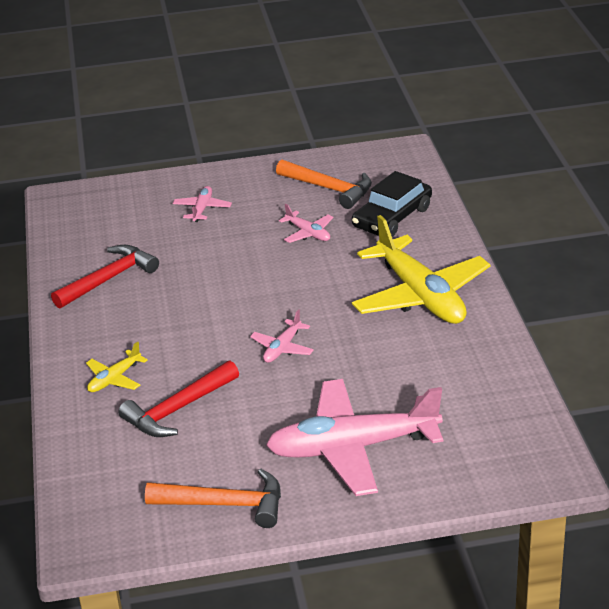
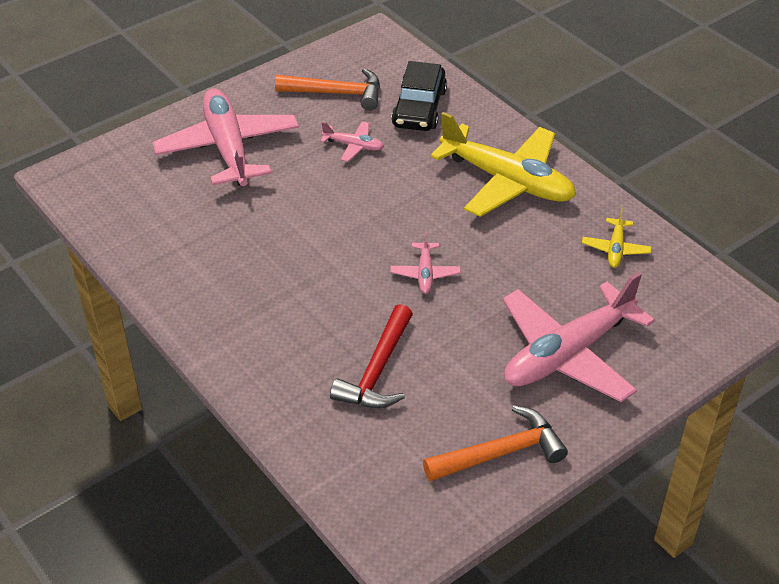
camera: 30 degrees left, 10 degrees up
(109, 279) = (193, 253): red hammer -> none
(114, 379) = (288, 359): yellow plane -> yellow plane (615, 249)
(202, 209) = (228, 148): pink plane -> pink plane, size x2.29

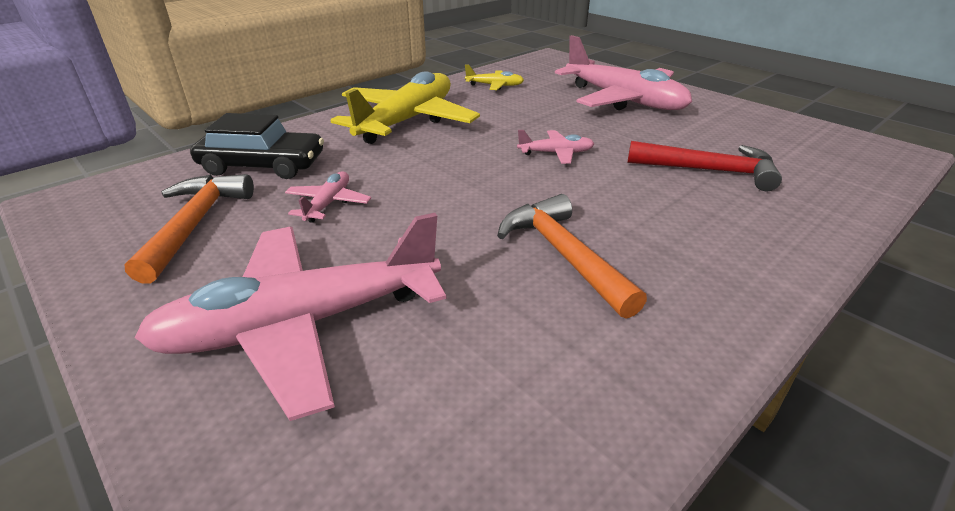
camera: 95 degrees left, 10 degrees down
(500, 453) = (750, 120): orange hammer -> orange hammer (564, 255)

